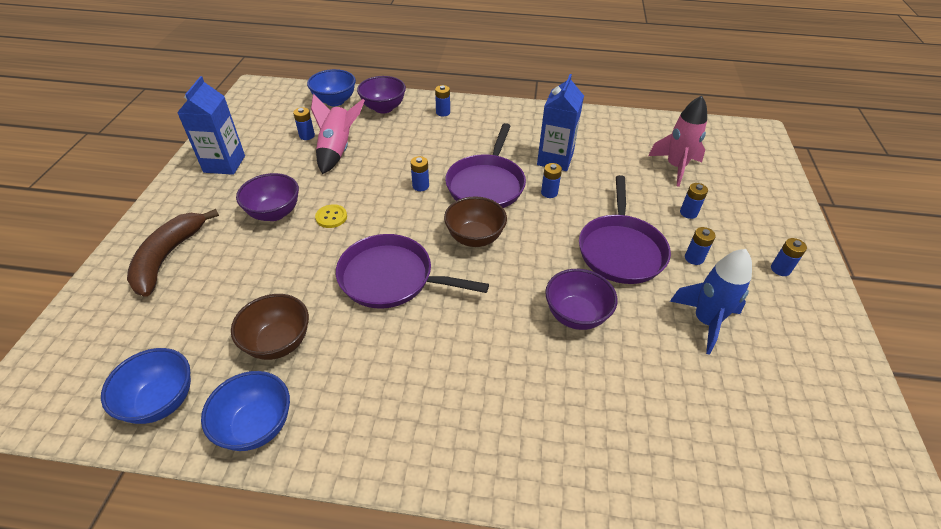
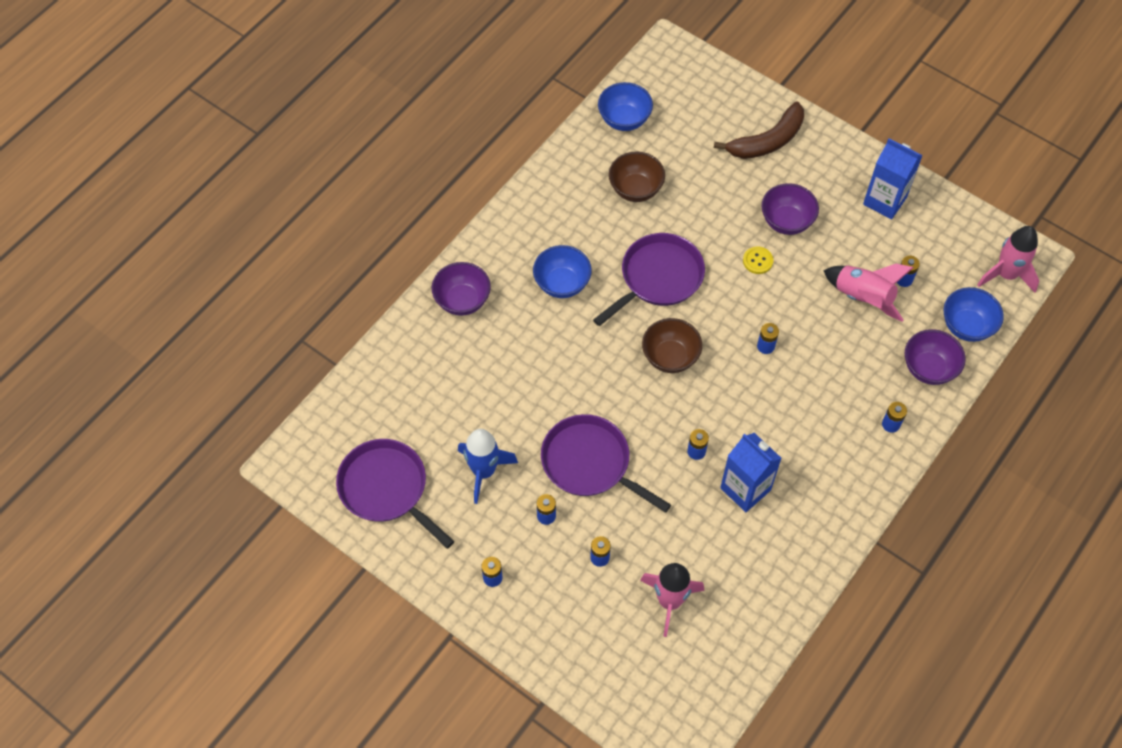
camera: 120 degrees right, 15 degrees up
(168, 257) = (767, 141): brown banana -> brown banana turned 105 degrees clockwise
(256, 426) = (575, 163): blue bowl -> blue bowl (562, 284)
(277, 95) = (1006, 275): none -> pink rocket
(486, 184) = (738, 403): purple pan -> purple pan (386, 488)
(576, 315) = (545, 384): purple bowl -> purple bowl (462, 301)

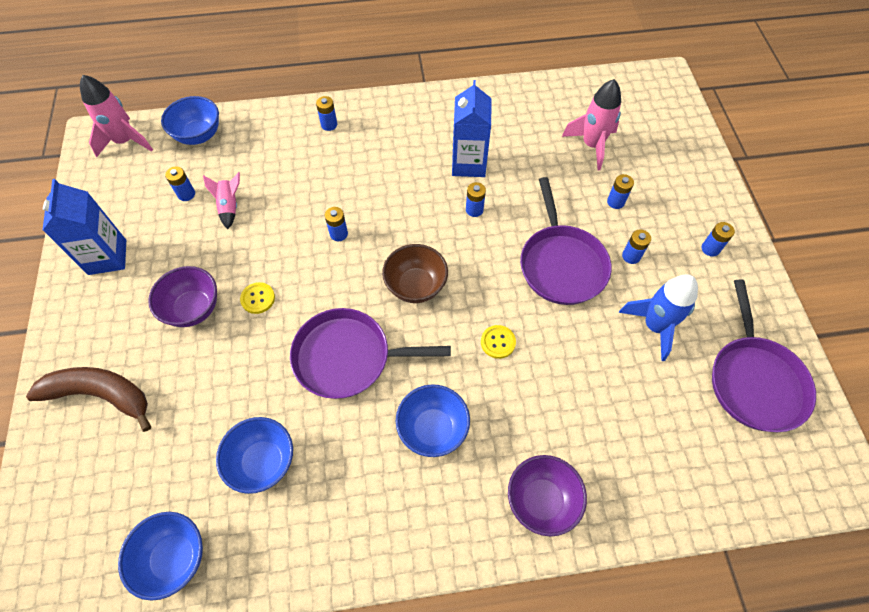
camera: 135 degrees left, 0 degrees up
(577, 368) = (498, 342): none -> yellow button
(635, 189) = (263, 462): brown bowl -> blue bowl
(863, 298) = (229, 206): pink rocket -> pink rocket, size x0.59
(928, 368) = (259, 133): purple bowl -> none

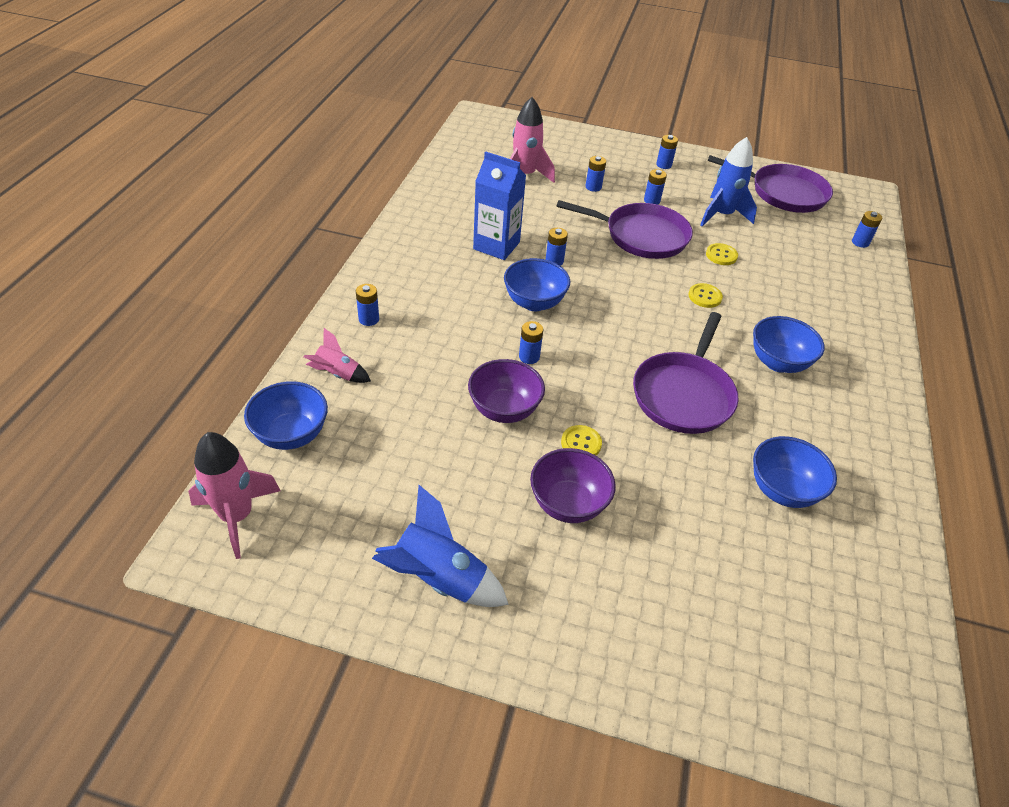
camera: 70 degrees left, 15 degrees down
(101, 395) = (654, 625): brown banana -> none
(107, 257) = (438, 578): blue carton -> blue rocket
(174, 558) = (874, 591): blue bowl -> blue bowl (534, 302)
(186, 194) = (385, 470): blue battery -> blue battery (860, 242)
(229, 206) = (433, 434): pink rocket -> pink rocket (337, 374)
(416, 286) = (623, 324): brown bowl -> none
(541, 500) = (856, 324): purple bowl -> purple bowl (504, 410)
(578, 342) = (721, 255): none -> yellow button

